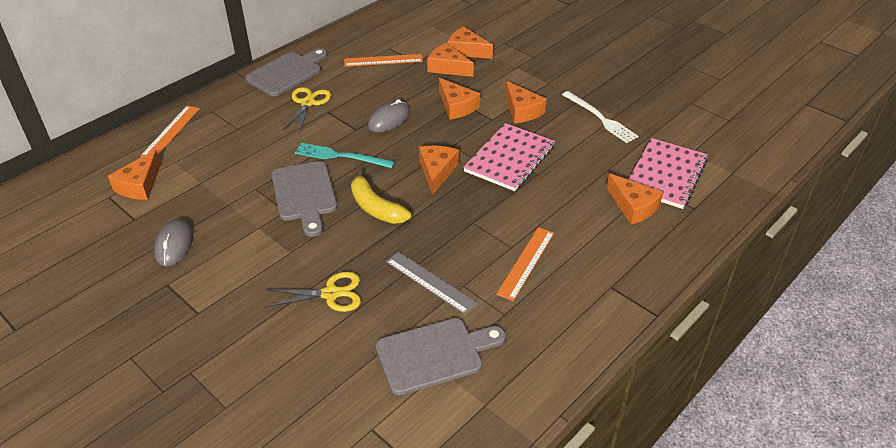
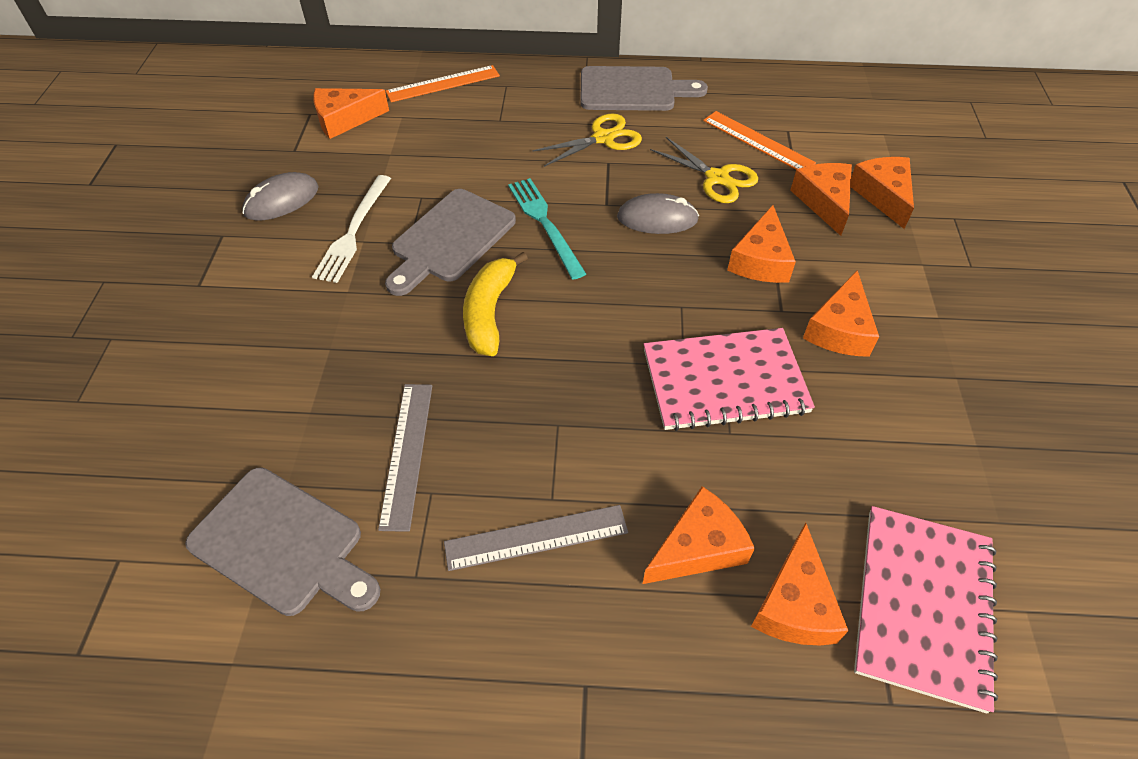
camera: 50 degrees right, 10 degrees up
(331, 294) = (309, 371): yellow scissors -> yellow scissors (717, 178)
(437, 172) = (613, 325): orange cheese -> orange cheese (698, 547)
(526, 263) = (536, 537): orange ruler -> grey ruler
(600, 118) = (944, 430): white fork -> white fork (353, 231)
(665, 175) = (922, 605): pink notebook -> pink notebook turned 60 degrees counterclockwise

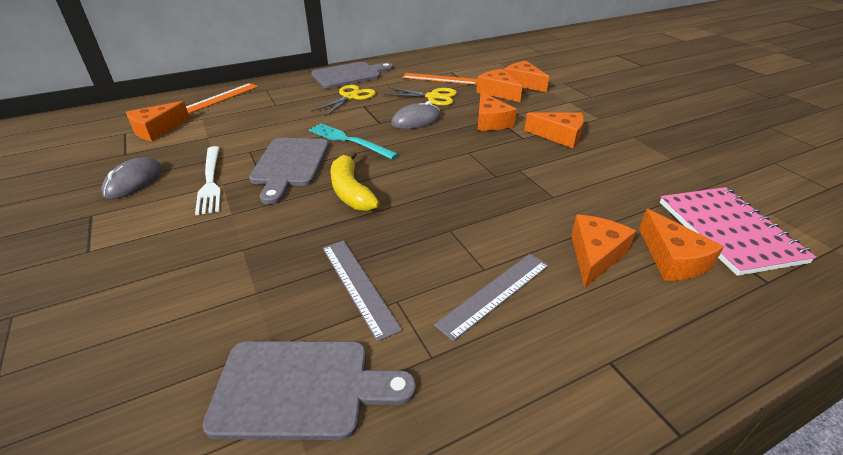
camera: 30 degrees left, 15 degrees down
(724, 381) = (526, 175): pink notebook -> none
(839, 329) = (559, 136): orange cheese -> orange cheese turned 60 degrees counterclockwise

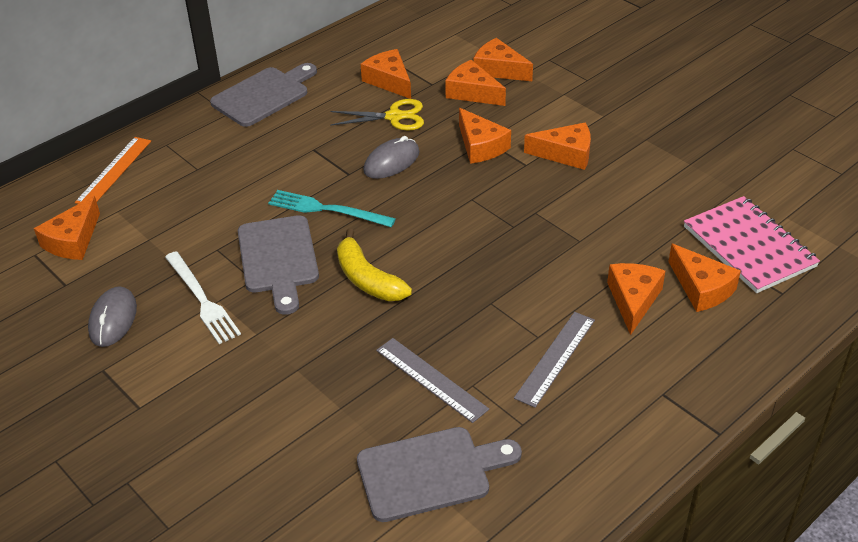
camera: 15 degrees left, 5 degrees up
(350, 97) = (288, 137): yellow scissors -> none
(440, 79) = (389, 81): orange ruler -> orange cheese

